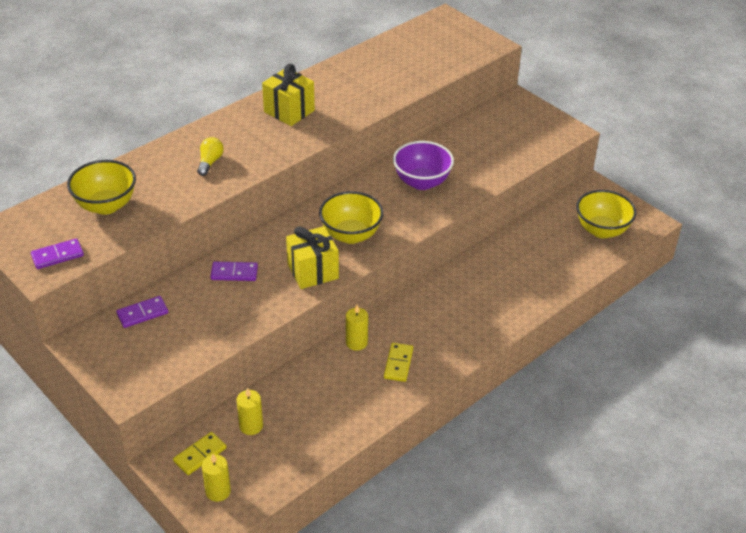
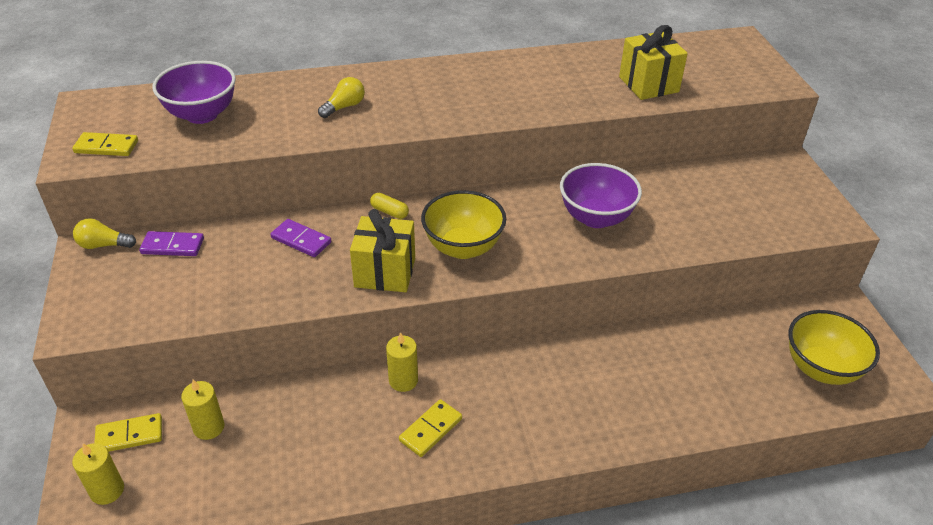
camera: 30 degrees right, 0 degrees up
(57, 255) = (106, 147): purple domino -> yellow domino
(88, 333) = (104, 245): none -> yellow light bulb
(106, 205) = (202, 114): yellow bowl -> purple bowl
(279, 230) = (389, 212): none -> yellow capsule
(289, 111) = (476, 83): yellow gift -> yellow gift (648, 84)

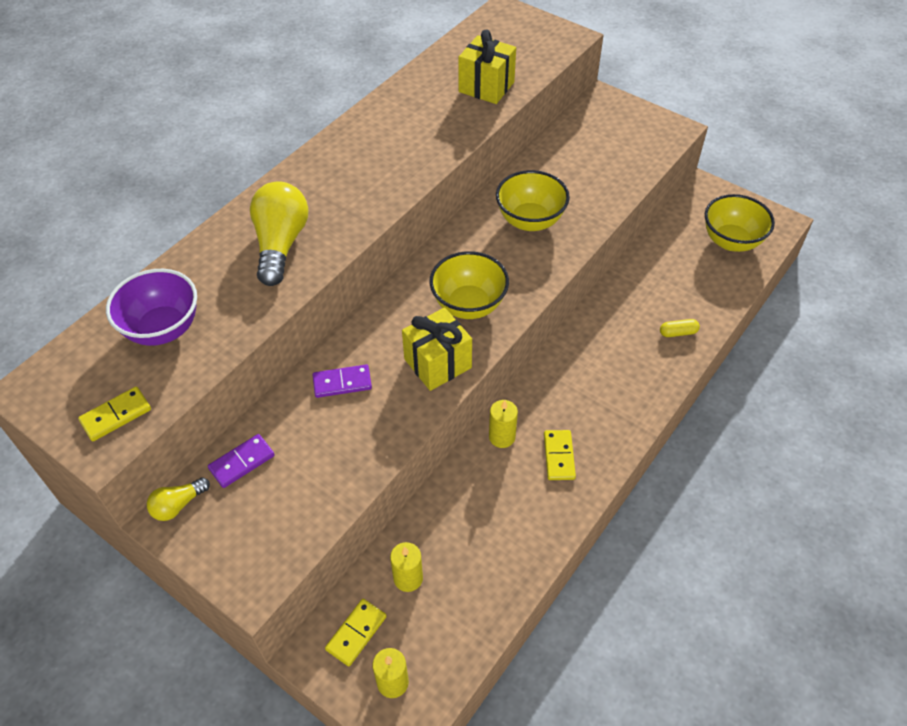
camera: 40 degrees left, 10 degrees up
(344, 107) = (281, 244): yellow light bulb -> yellow light bulb, size x1.94
(389, 212) = (381, 313): yellow capsule -> yellow capsule (678, 333)
(596, 217) = (530, 221): purple bowl -> yellow bowl

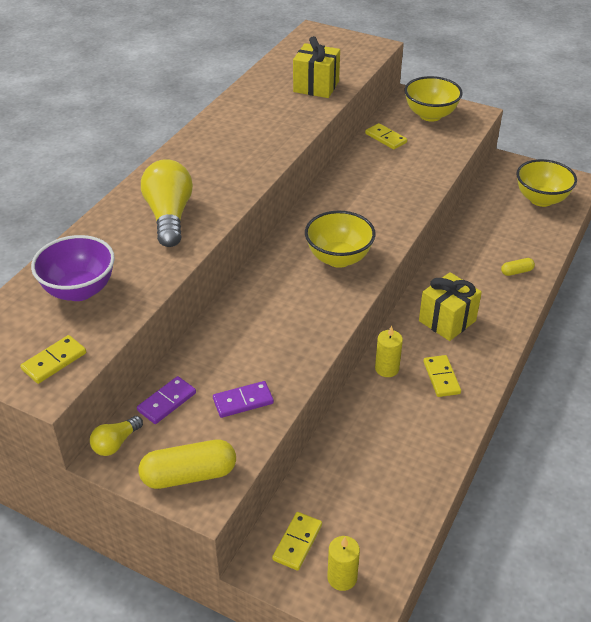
camera: 10 degrees left, 10 degrees down
(244, 555) = (189, 475): none -> yellow capsule
(342, 383) = (242, 329): purple domino -> purple domino (243, 401)
(408, 578) = (333, 491): yellow candle -> none
(438, 363) = (324, 305): yellow gift -> yellow gift (447, 321)
(530, 221) = (373, 190): yellow bowl -> yellow bowl (430, 115)
(561, 152) = (386, 138): none -> yellow domino

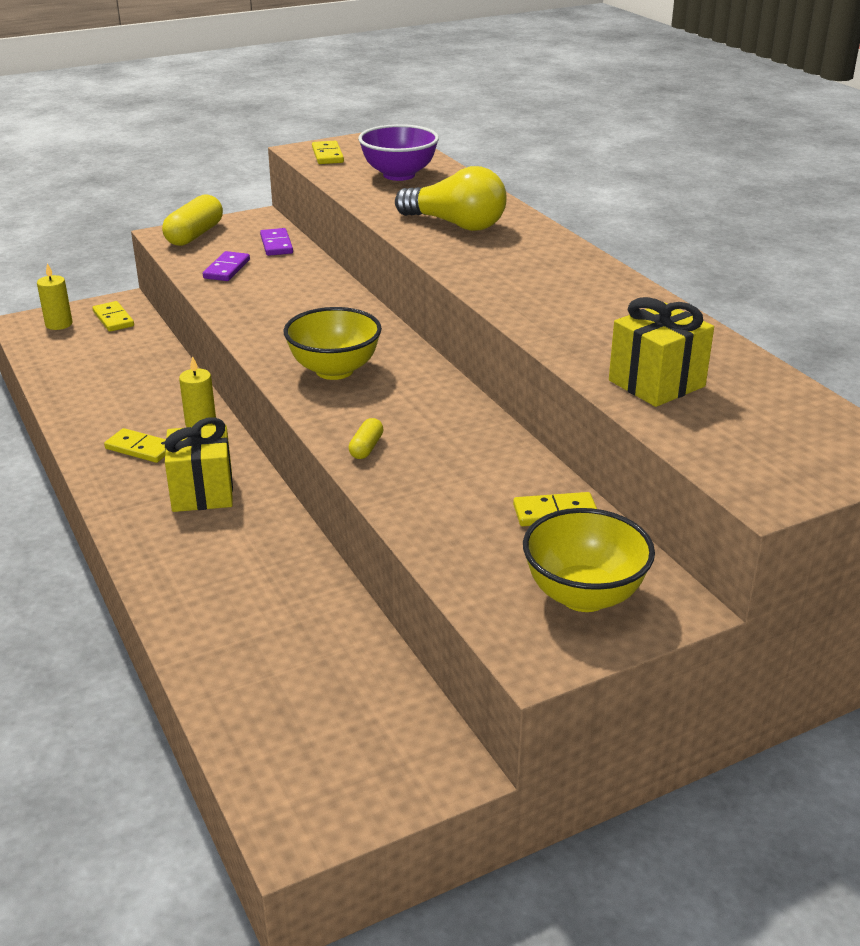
camera: 125 degrees right, 10 degrees down
(116, 443) = (267, 221): yellow light bulb -> none
(516, 272) = (196, 596): yellow capsule -> yellow capsule (366, 448)
(541, 199) = (303, 737): yellow bowl -> none

